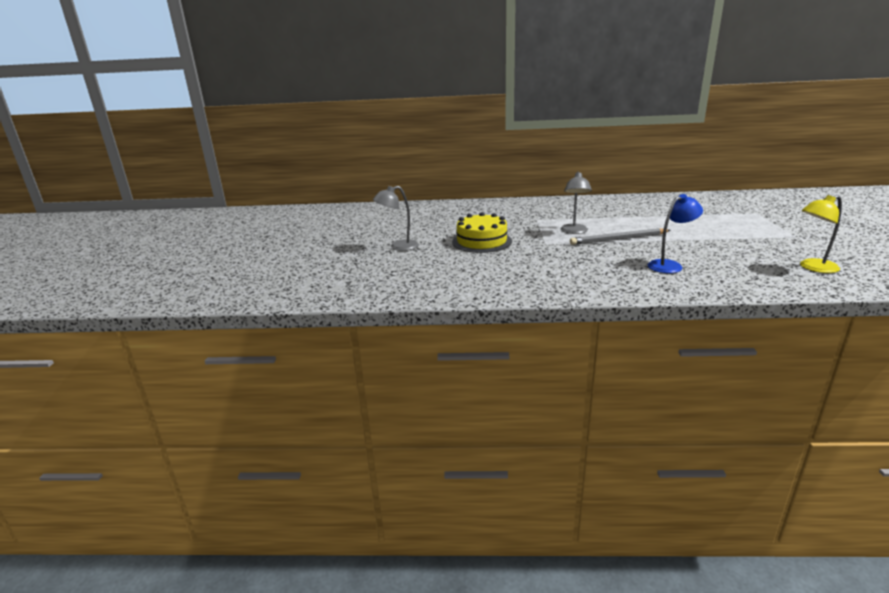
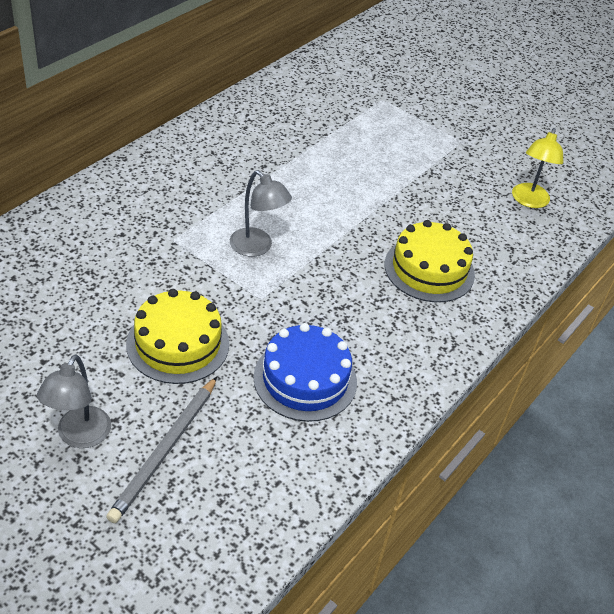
camera: 60 degrees left, 20 degrees up
(519, 269) = (305, 379): none -> blue cake
(618, 239) = (324, 239): grey pencil -> grey pencil (165, 450)
(670, 265) = (429, 269): blue lamp -> yellow cake

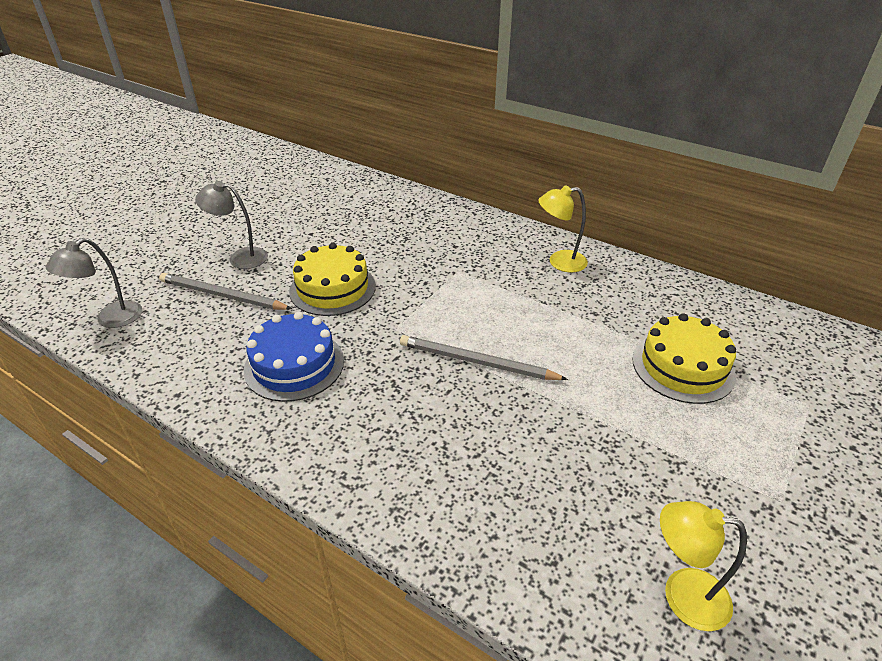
camera: 90 degrees right, 5 degrees down
(178, 167) = (559, 262): none -> yellow lamp
(257, 248) = (465, 320): grey lamp -> grey lamp (111, 319)
(318, 250) = (477, 362): none -> grey pencil
(429, 269) = (476, 460): yellow cake -> yellow cake (683, 367)

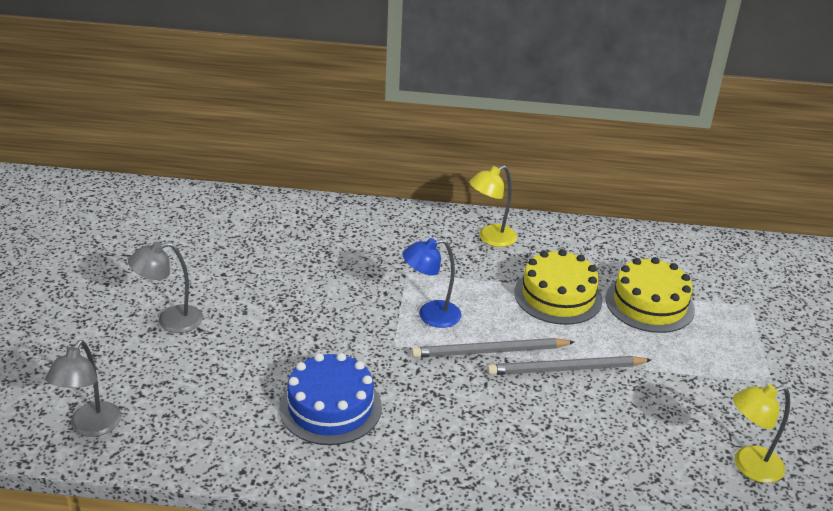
camera: 30 degrees left, 5 degrees down
(222, 295) = (191, 365): grey pencil -> grey pencil (565, 369)
(332, 288) = (300, 325): yellow cake -> yellow cake (558, 296)
(448, 313) = (430, 315): none -> blue lamp

